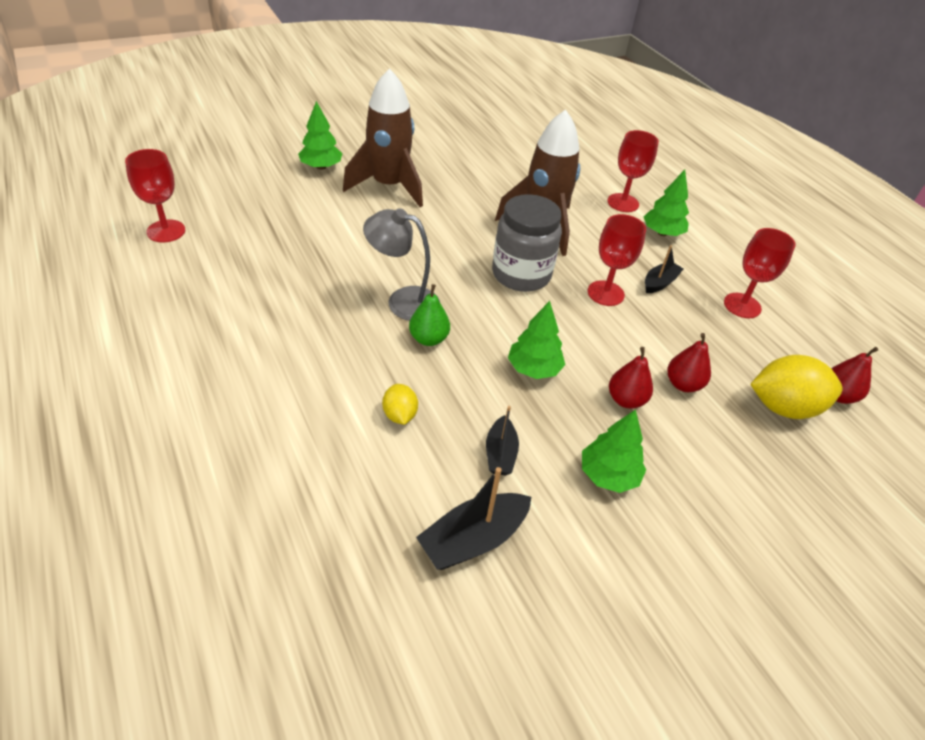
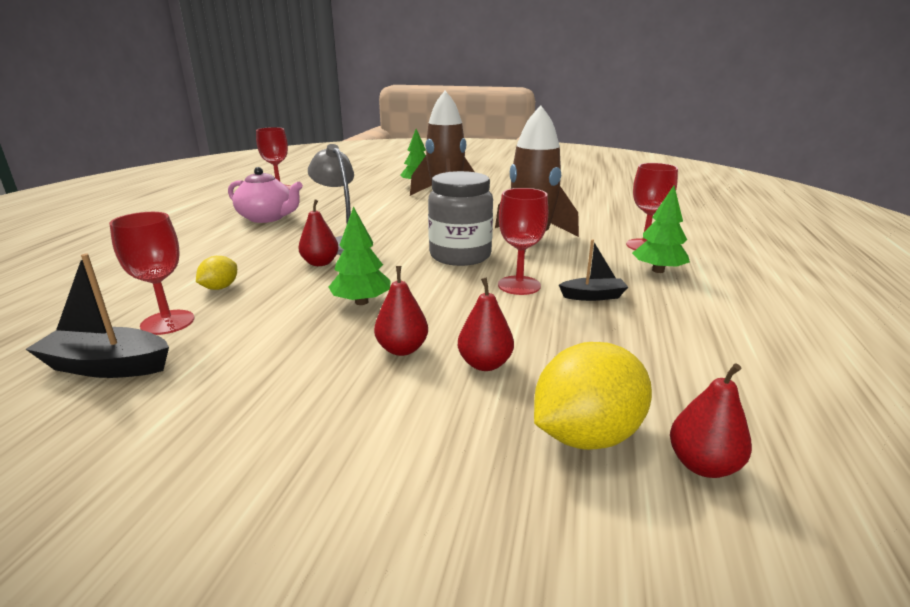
camera: 45 degrees right, 20 degrees down
(256, 294) = (267, 218): none -> pink teapot
(428, 339) = (320, 263): green pear -> red pear
(500, 454) = (233, 333): black boat -> none
(608, 475) = (281, 386): green tree -> none
(742, 305) = (676, 340): red goblet -> red goblet (167, 322)
(783, 407) = (586, 435): yellow lemon -> yellow lemon turned 75 degrees counterclockwise

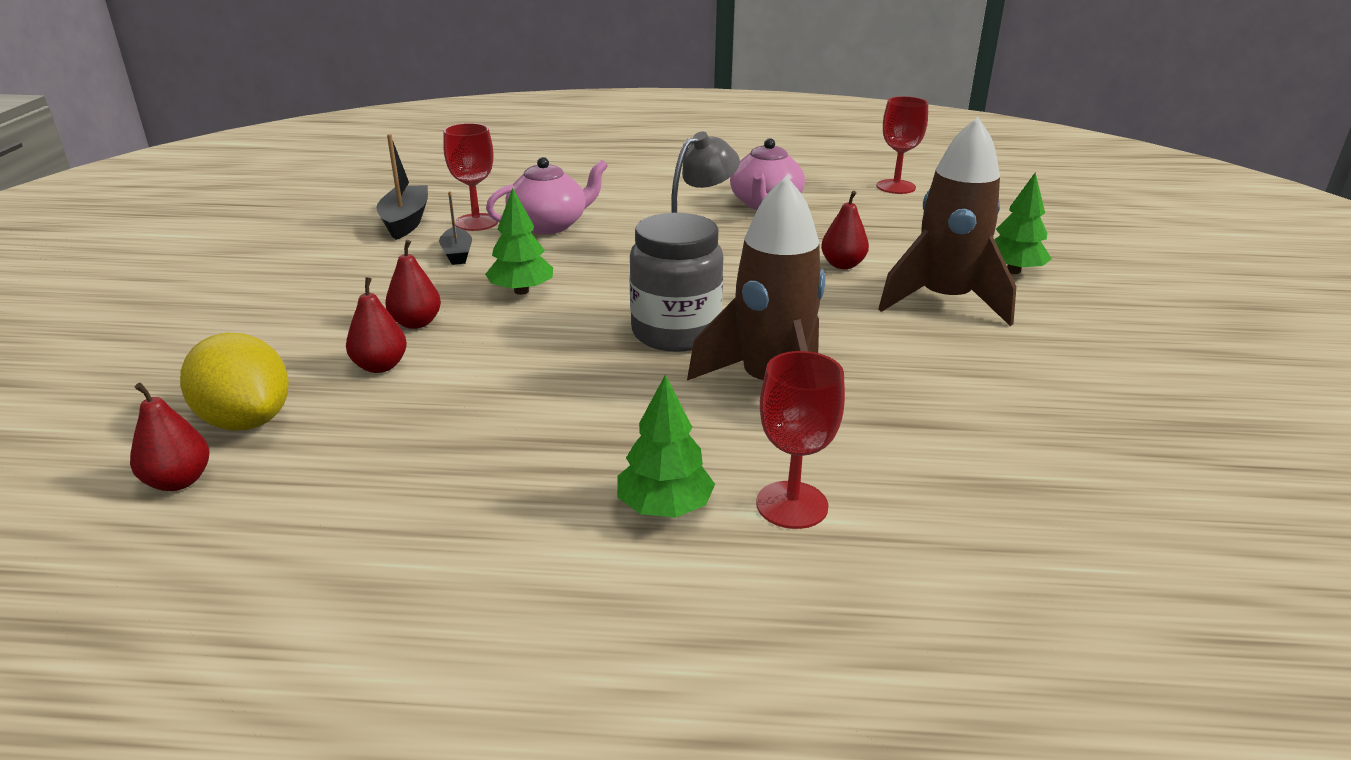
camera: 80 degrees right, 5 degrees up
(220, 288) = (549, 225): yellow lemon -> pink teapot
(320, 263) = (624, 255): red pear -> red pear (842, 265)
(519, 285) = (579, 379): red goblet -> none
(593, 296) = (550, 436): black boat -> black boat (457, 254)

